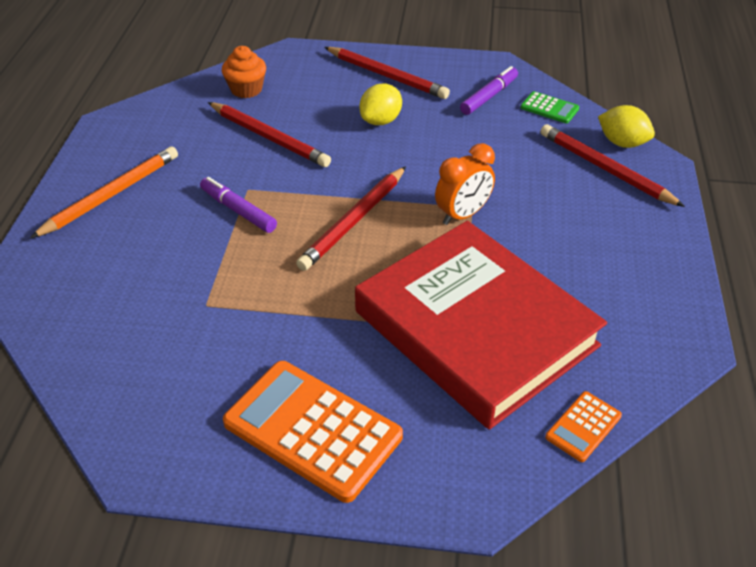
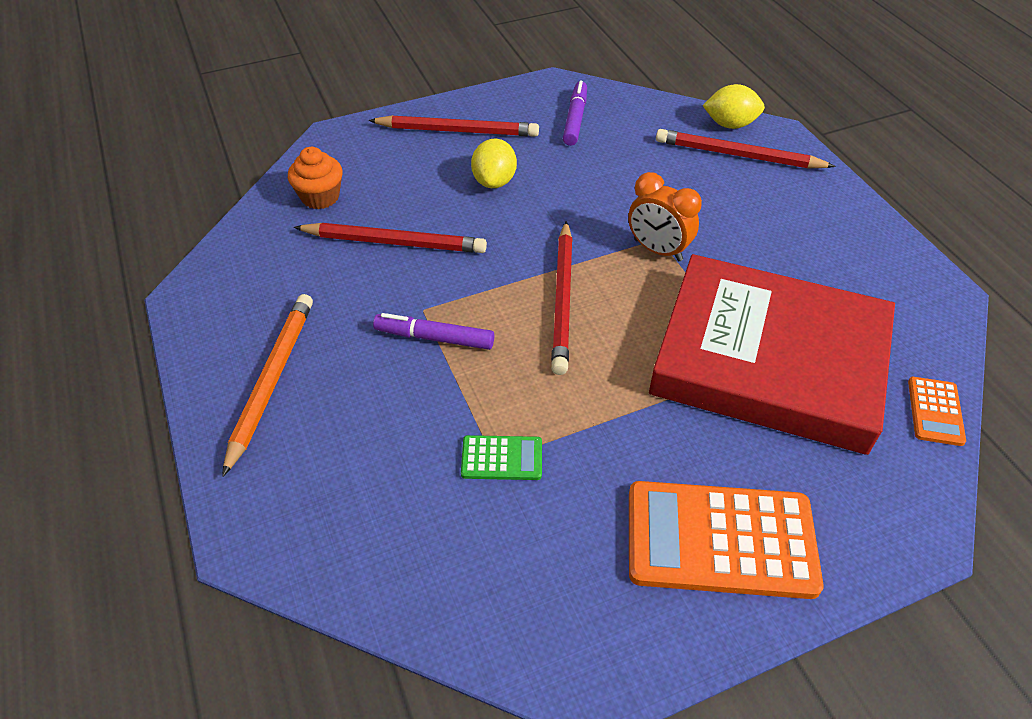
camera: 30 degrees left, 5 degrees up
(462, 215) = (657, 250): orange clock -> orange clock turned 105 degrees clockwise
(549, 108) = (639, 112): green calculator -> green calculator (502, 458)

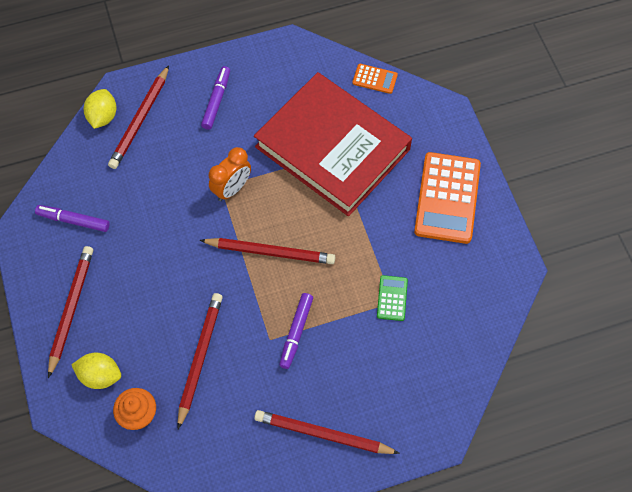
camera: 85 degrees left, 15 degrees up
(271, 380) = (323, 434): orange pencil -> red pencil
(494, 181) = (141, 285): yellow lemon -> yellow lemon (100, 376)
(769, 361) = (332, 148): red book -> red book turned 75 degrees counterclockwise
(800, 222) = (216, 101): none -> purple marker

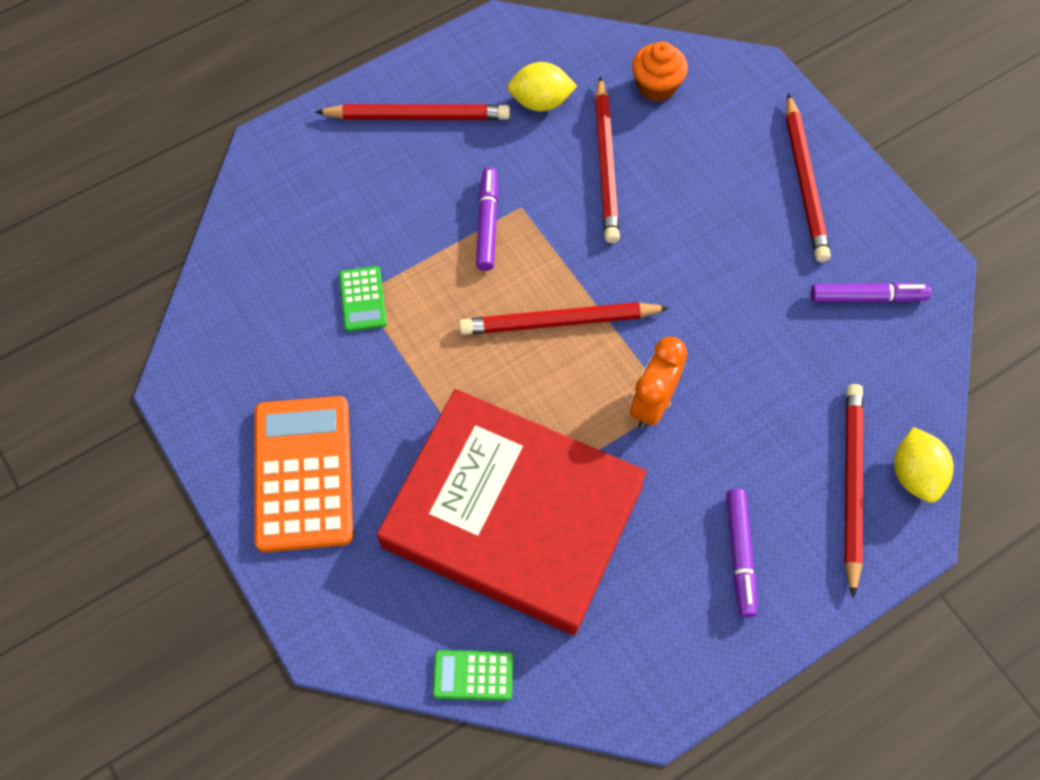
camera: 165 degrees right, 0 degrees up
(100, 376) = (725, 116): yellow lemon -> yellow lemon (540, 102)
(375, 79) = (473, 675): orange calculator -> green calculator

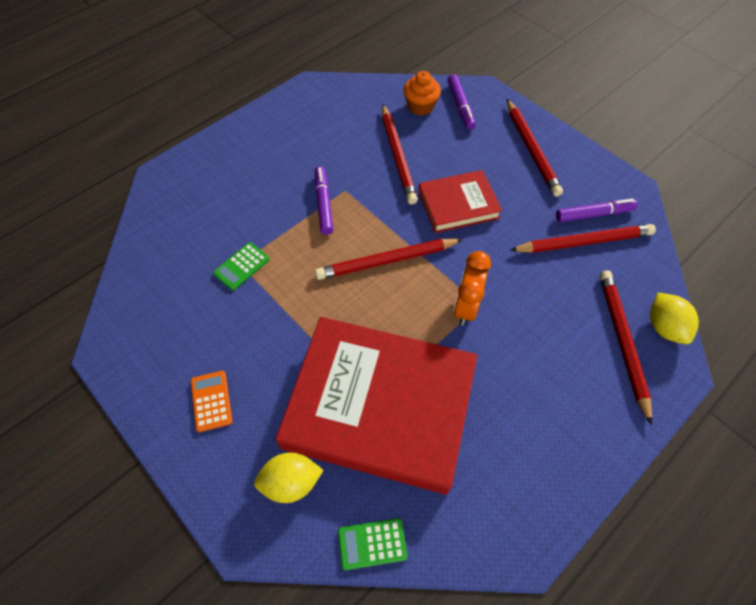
camera: 10 degrees left, 5 degrees down
(303, 474) = (211, 401): orange calculator -> orange calculator, size x0.47
(363, 299) = (242, 266): green calculator -> green calculator turned 60 degrees clockwise
(418, 116) = (264, 144): red pencil -> red pencil (584, 242)
(540, 102) = (346, 125): yellow lemon -> yellow lemon (291, 482)
(676, 253) = (458, 204): none -> red book
(740, 555) = (557, 407): purple marker -> purple marker (460, 106)

